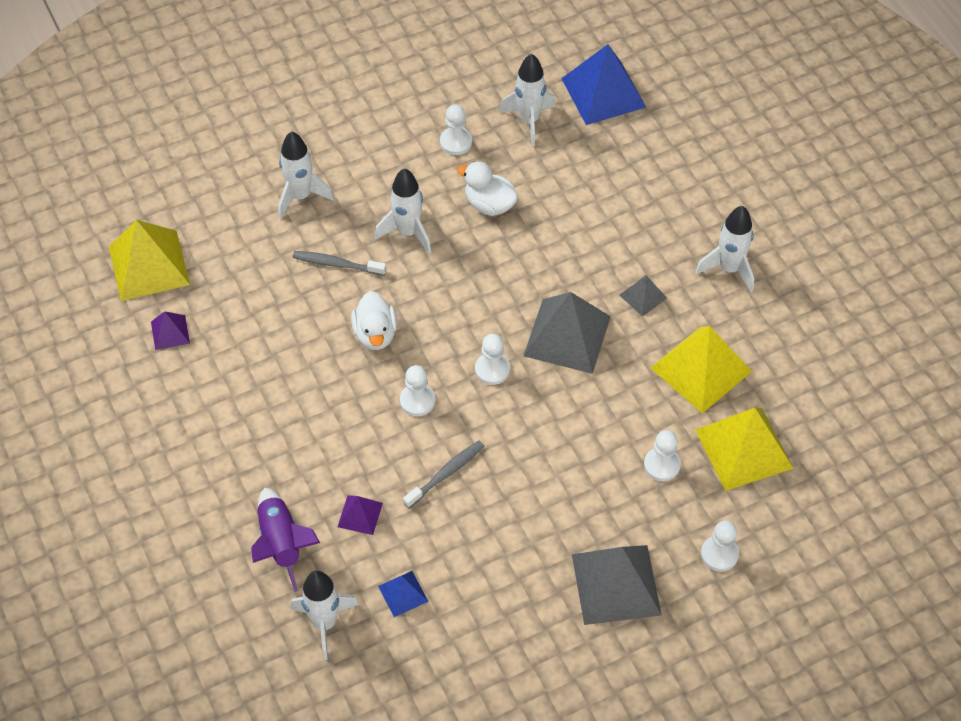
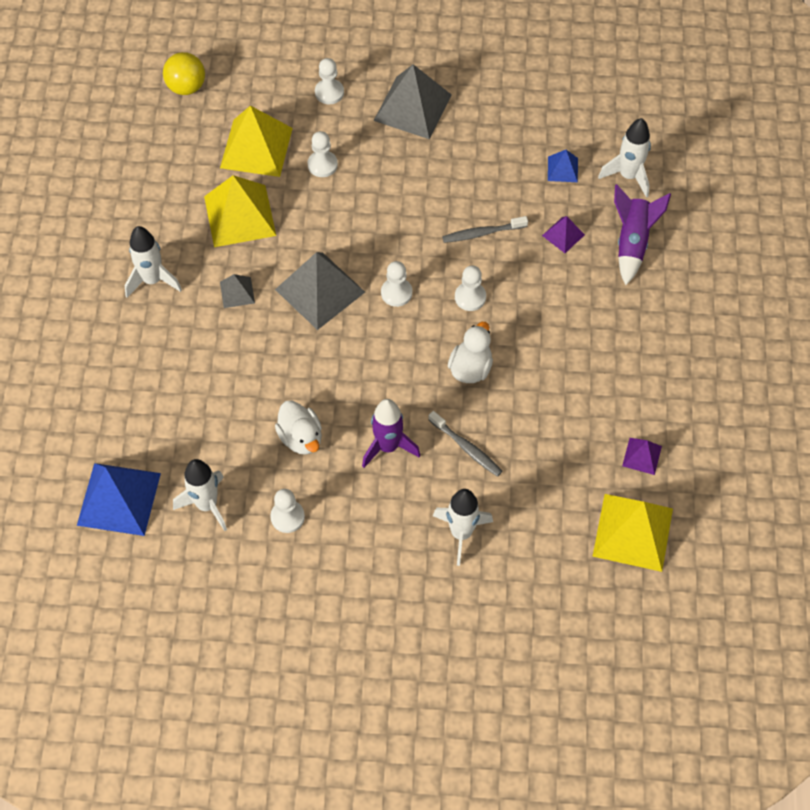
camera: 150 degrees left, 5 degrees up
(408, 232) = (388, 447): white rocket -> purple rocket
(873, 480) = (186, 87): none -> yellow ball

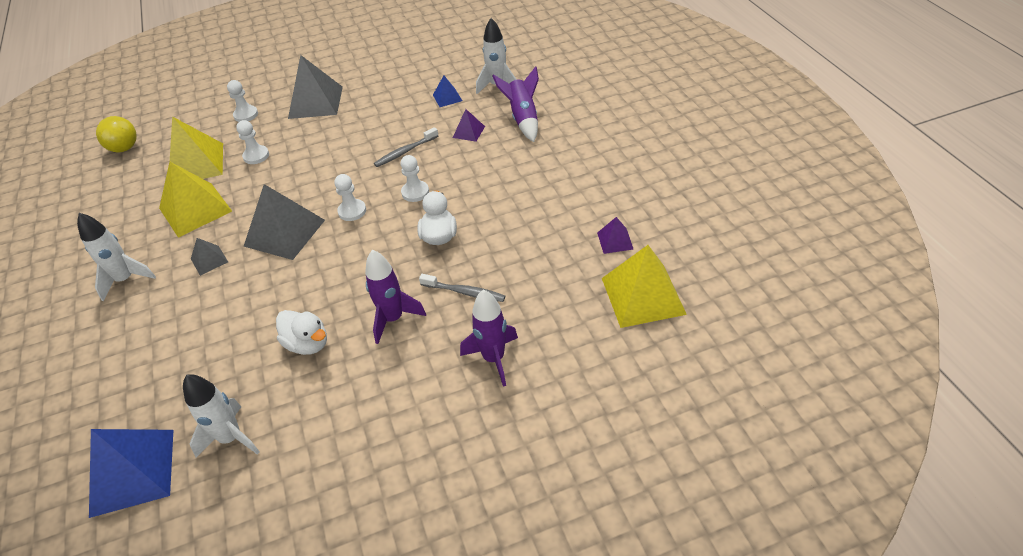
camera: 20 degrees left, 15 degrees down
(287, 517) = (319, 414): white pawn -> none
(461, 533) = (494, 358): white rocket -> purple rocket

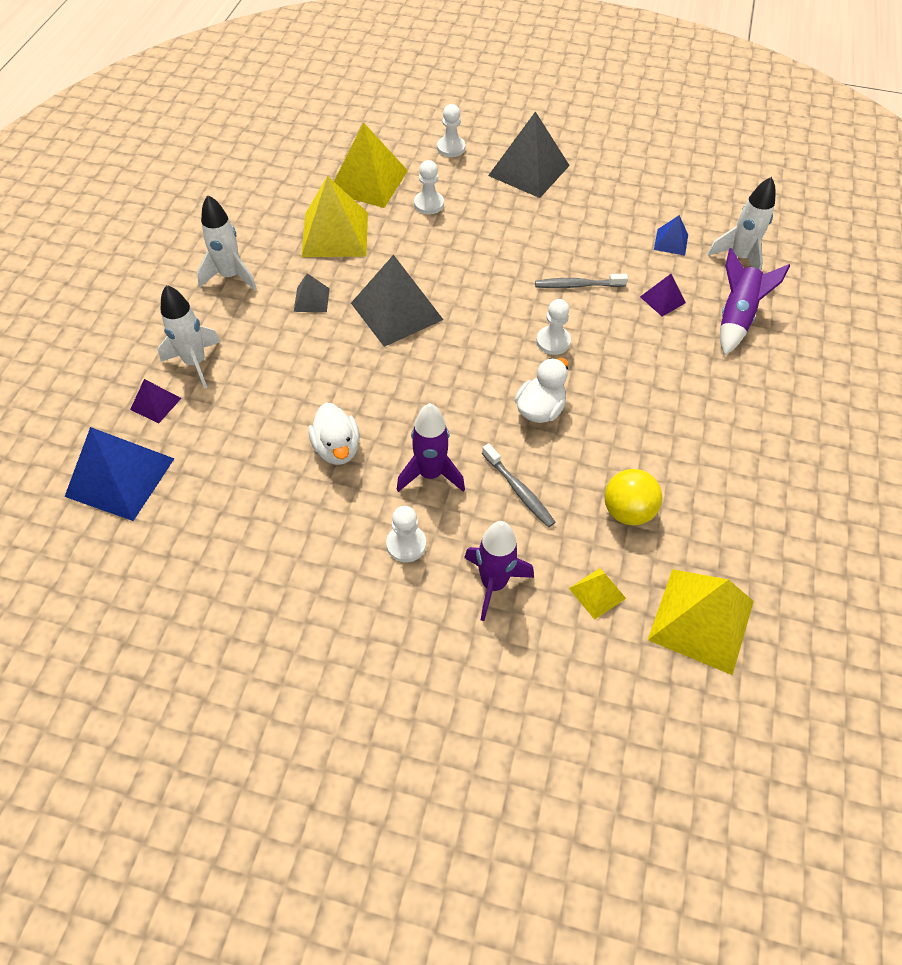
camera: 30 degrees right, 10 degrees up
(124, 148) = (317, 125): yellow ball -> yellow ball (627, 511)
(231, 438) = (213, 500): white rocket -> white rocket (195, 363)
(352, 211) = (476, 325): white pawn -> white pawn (406, 544)
(566, 321) = (597, 593): none -> yellow pyramid
(615, 241) = (722, 534): purple pyramid -> purple pyramid (155, 404)

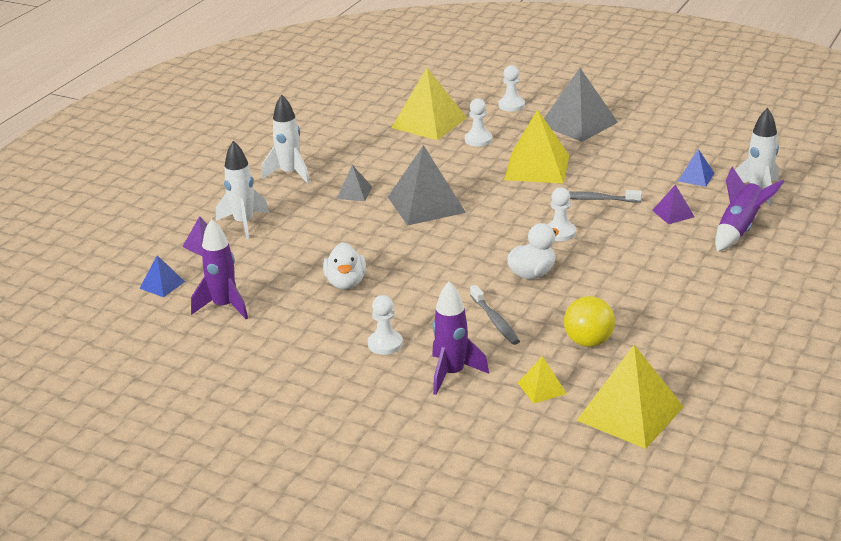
camera: 15 degrees right, 25 degrees down
(120, 477) = (162, 285): blue pyramid -> blue pyramid, size x0.49
(335, 234) = (388, 154): yellow pyramid -> yellow pyramid (537, 167)
(430, 474) = (421, 305): purple rocket -> purple rocket (224, 307)

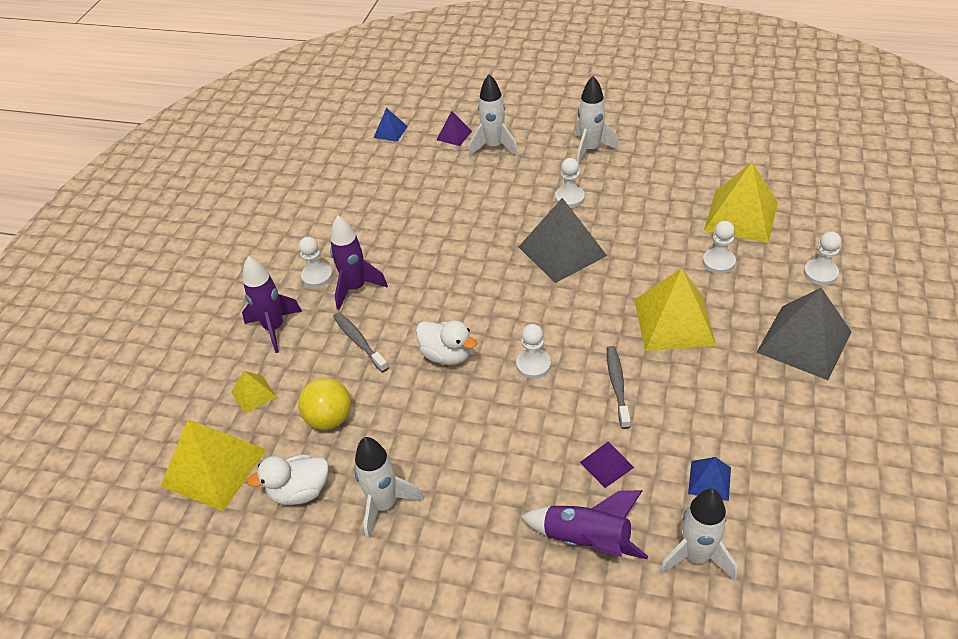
camera: 80 degrees right, 15 degrees up
(224, 307) = (363, 172): purple rocket -> purple rocket (356, 288)
(346, 283) = (409, 230): white duck -> white duck (300, 491)
(354, 192) = (569, 198): grey pyramid -> white pawn
(495, 321) = (359, 342): grey toothbrush -> grey toothbrush turned 90 degrees clockwise
(692, 316) = (384, 505): none -> white rocket

